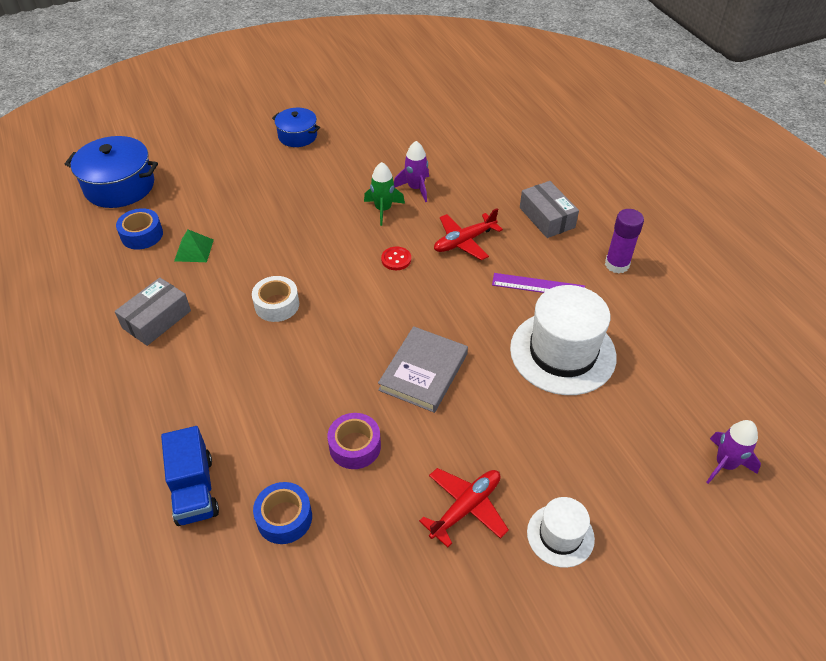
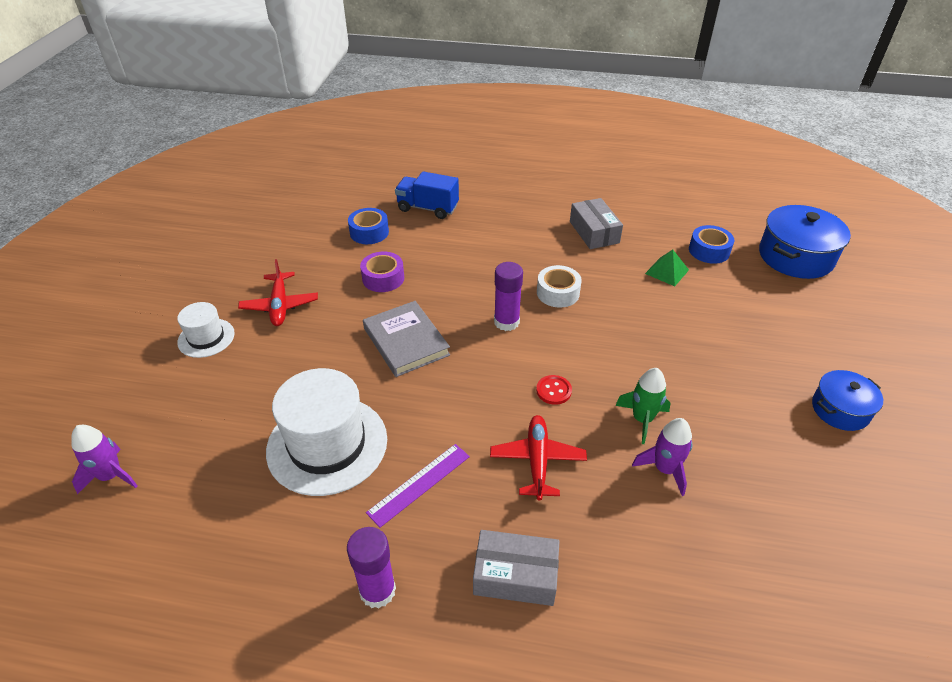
camera: 125 degrees right, 5 degrees down
(343, 319) = (506, 322): none -> purple glue stick

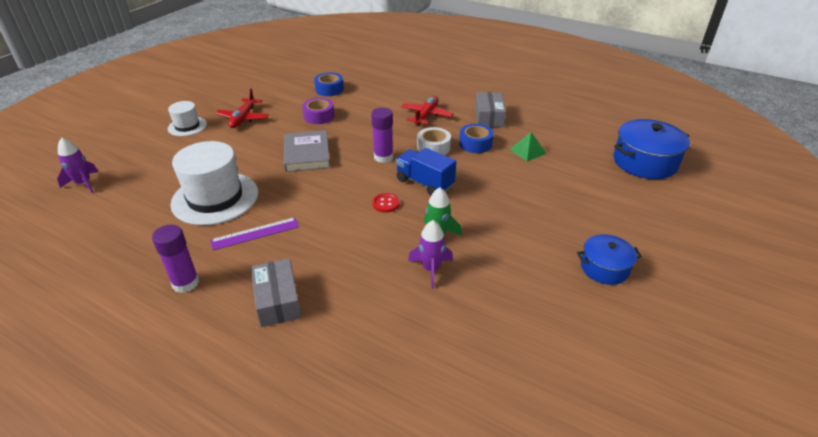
camera: 20 degrees right, 5 degrees down
(427, 208) = (379, 83): blue truck -> blue truck (424, 183)
(515, 575) = (278, 300): grey box -> grey box turned 45 degrees clockwise
(537, 460) = (343, 240): red plane -> red plane (426, 115)
(709, 251) = (572, 145): blue tape -> blue tape (475, 144)

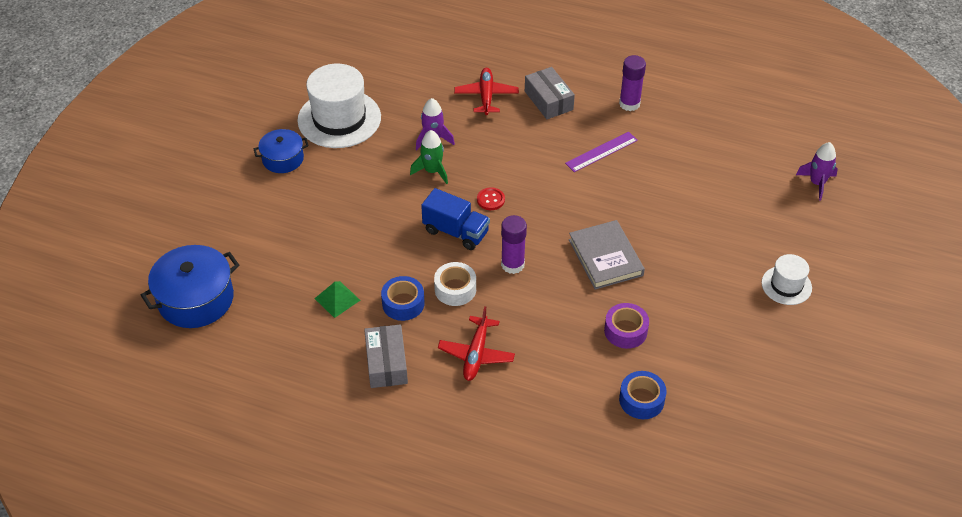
camera: 170 degrees right, 10 degrees up
(215, 198) = (667, 184): white hat -> white hat (339, 119)
(243, 118) = (726, 311): red plane -> red plane (486, 96)

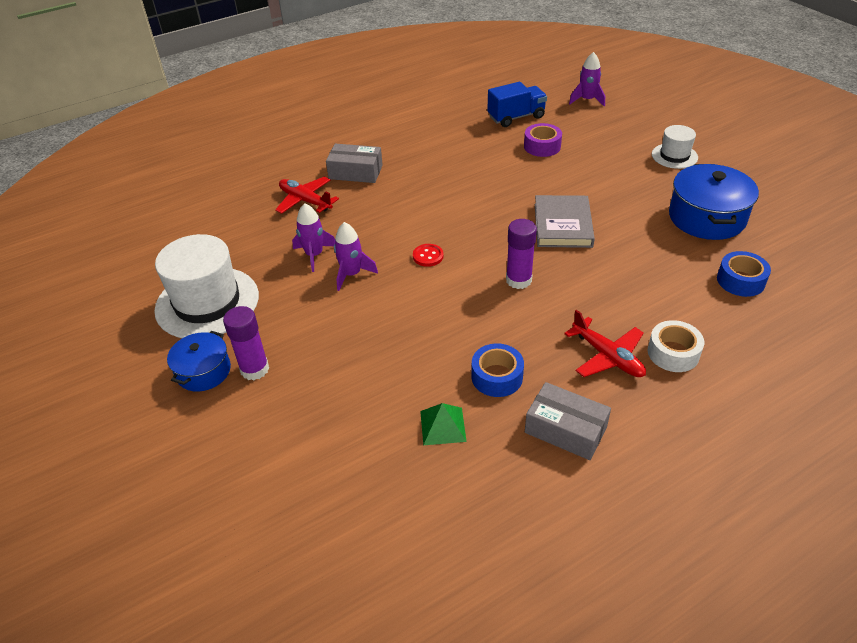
camera: 50 degrees left, 5 degrees down
(196, 299) = (315, 562): blue pot -> blue pot (706, 217)
(432, 171) = (351, 274): green rocket -> purple rocket
(455, 289) = (513, 331): white tape -> white tape (673, 353)
(456, 232) = (442, 296): blue truck -> blue truck (516, 117)
(601, 152) = (445, 173): purple ruler -> none
(605, 257) = (562, 225): grey book -> grey book turned 75 degrees clockwise
(625, 331) = (655, 253): purple tape -> purple tape (542, 146)
(629, 104) = (411, 137): purple glue stick -> purple glue stick (254, 369)

